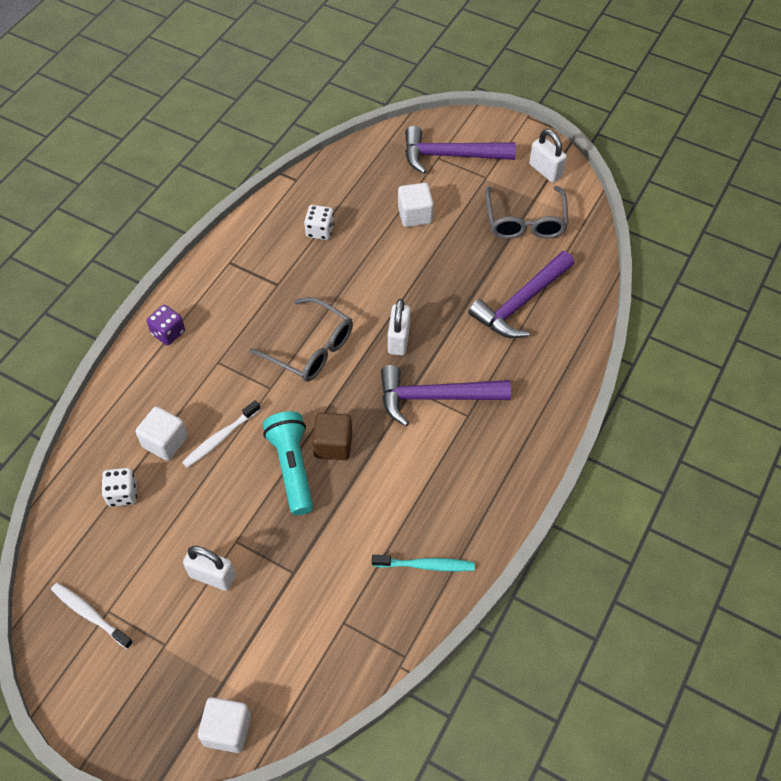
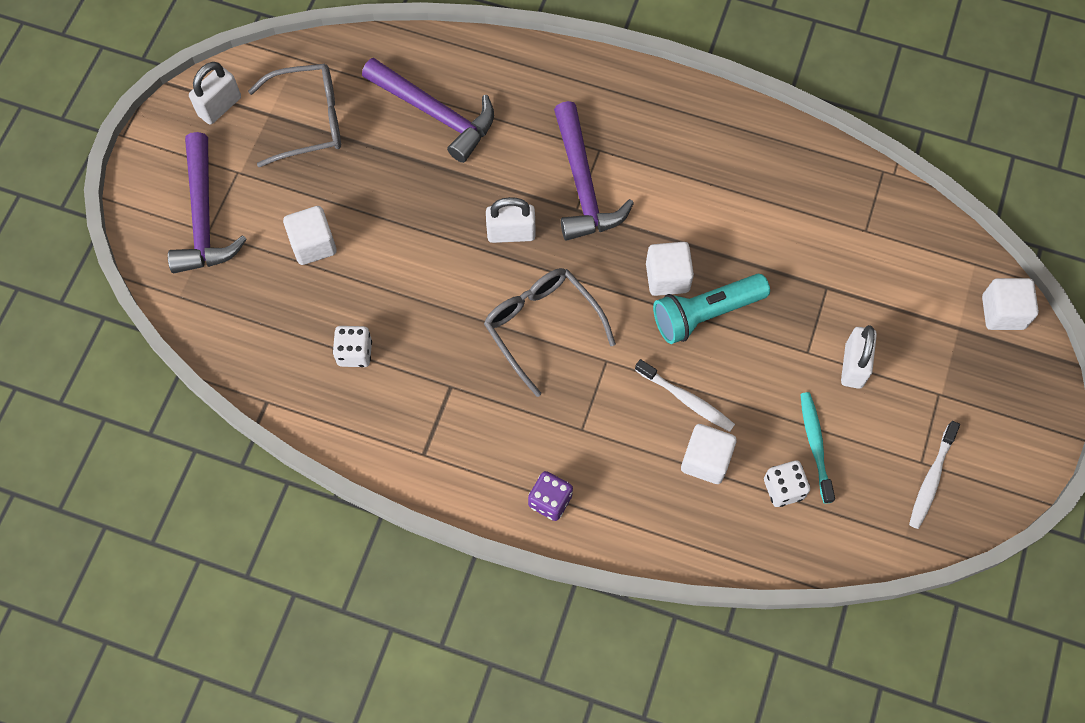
camera: 100 degrees left, 10 degrees up
(311, 348) = (542, 327): grey glasses -> grey glasses turned 60 degrees counterclockwise
(333, 445) = (667, 277): brown cube -> white cube
(426, 565) = (785, 166): turquoise toothbrush -> turquoise toothbrush (815, 445)

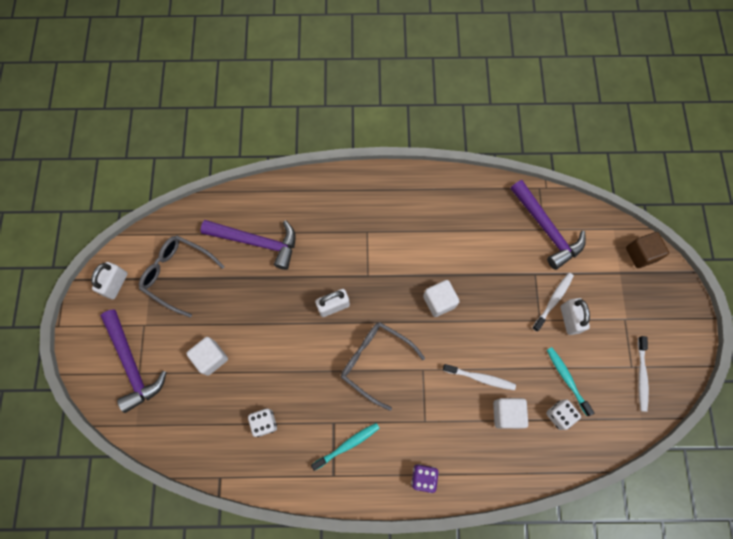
camera: 20 degrees left, 5 degrees up
(309, 121) = (177, 274): grey glasses -> grey glasses turned 120 degrees counterclockwise
(459, 421) = (347, 445): none -> turquoise toothbrush
(583, 184) = (365, 258): purple hammer -> purple hammer (546, 229)
(705, 314) = (471, 317): turquoise flashlight -> none
(839, 332) = (553, 300): none -> white toothbrush
(1003, 312) = (641, 254): white cube -> brown cube

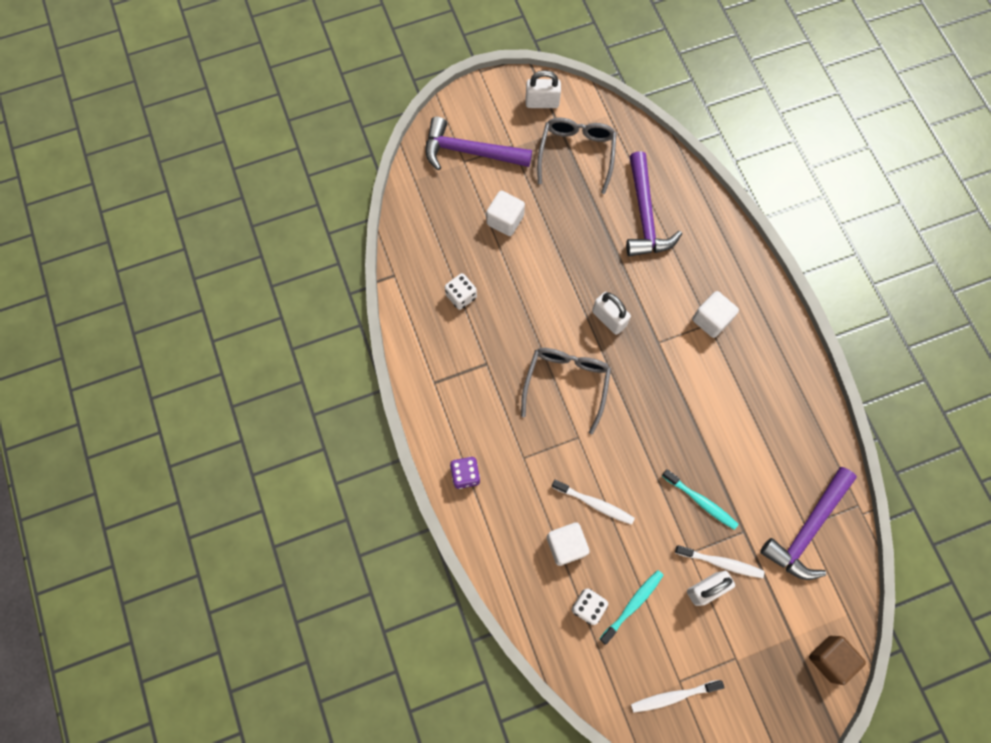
camera: 70 degrees right, 0 degrees up
(132, 364) = (470, 152): purple hammer -> purple hammer turned 60 degrees clockwise
(347, 445) = (469, 385): turquoise toothbrush -> turquoise toothbrush (701, 501)
(439, 301) = (662, 430): white cube -> white cube (711, 319)
(480, 378) = (594, 503): white toothbrush -> white toothbrush turned 60 degrees counterclockwise

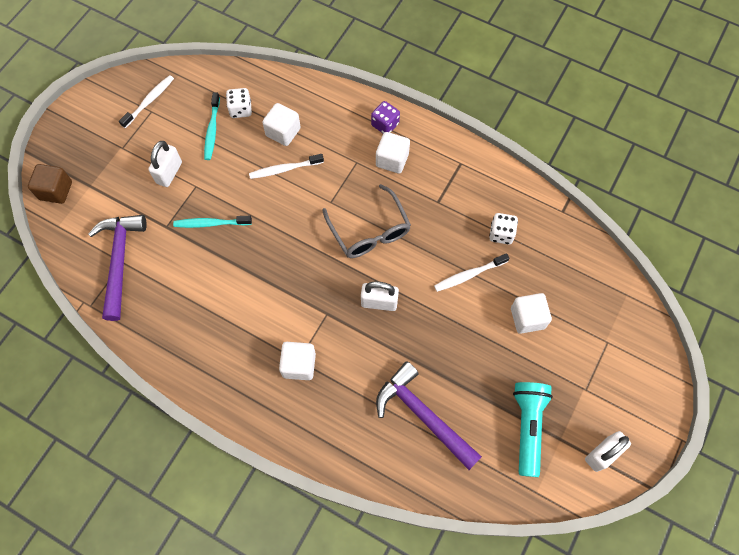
camera: 140 degrees right, 5 degrees down
(470, 152) = (611, 354): purple hammer -> none
(490, 434) = (392, 160): none -> white cube
(576, 154) = (527, 427): grey glasses -> turquoise flashlight
(721, 562) = (169, 195): white toothbrush -> white toothbrush (469, 275)

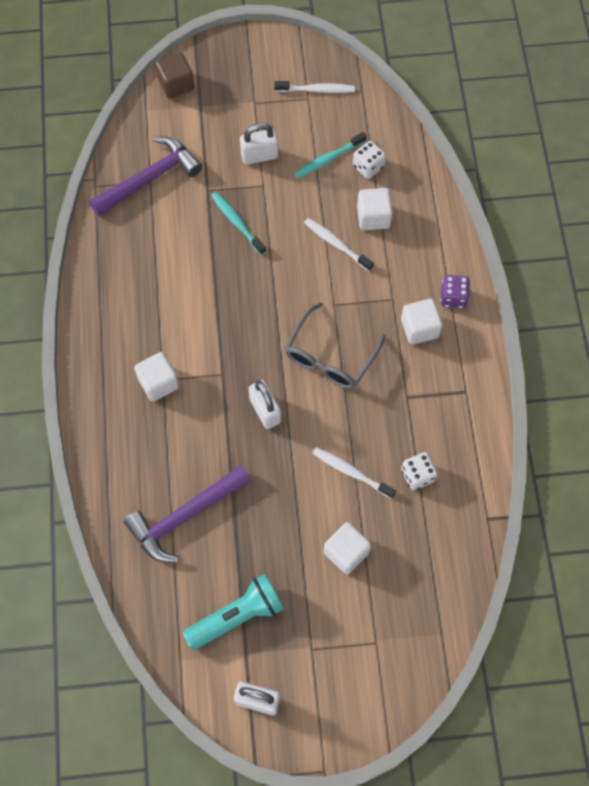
camera: 55 degrees right, 0 degrees up
(423, 415) = (185, 516): purple hammer -> purple hammer turned 135 degrees counterclockwise

